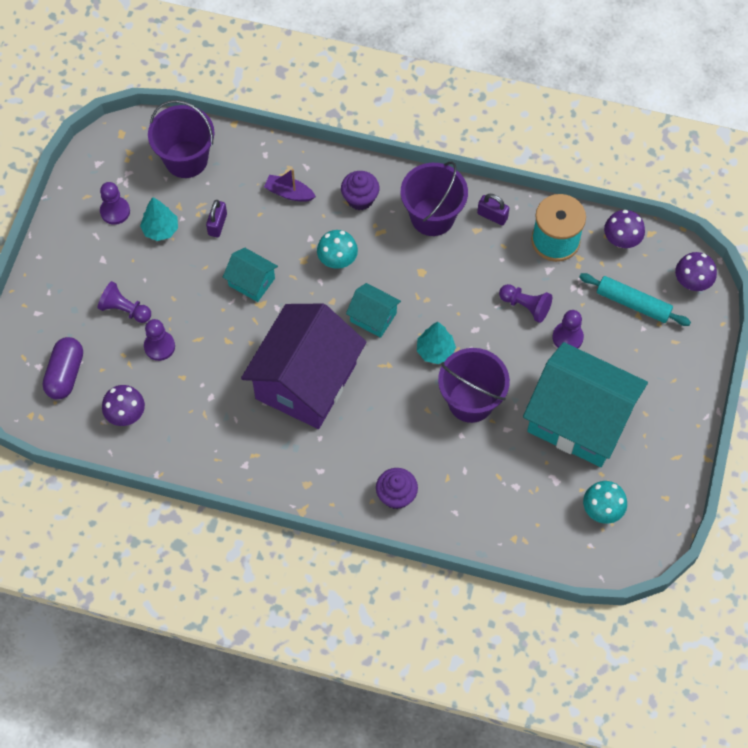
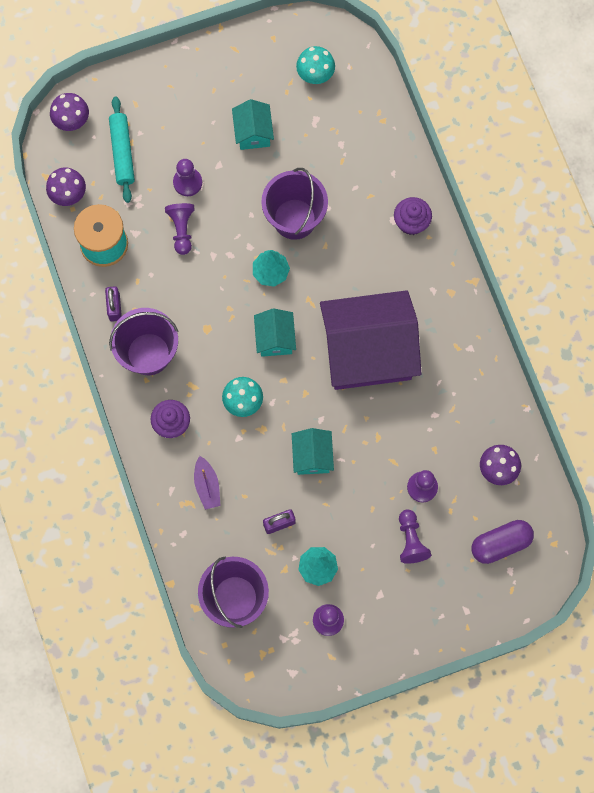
camera: 125 degrees left, 10 degrees up
(579, 420) = (253, 132): turquoise house -> turquoise house, size x0.45

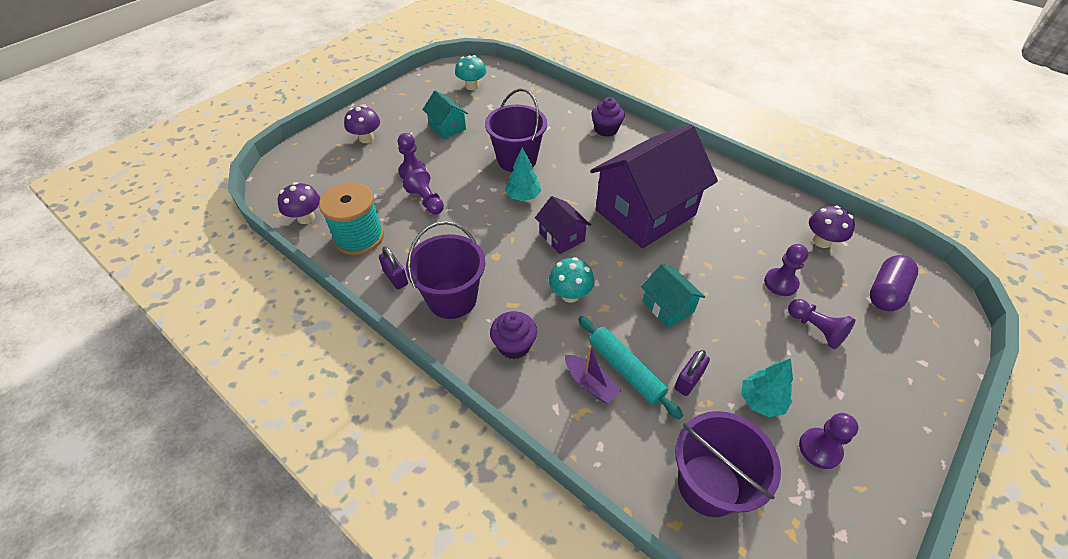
camera: 30 degrees left, 25 degrees down
(72, 121) = (286, 172): purple mushroom -> purple mushroom (366, 138)
(122, 152) = (343, 175): turquoise rolling pin -> turquoise rolling pin (625, 370)
(275, 338) = (561, 237): turquoise house -> purple house

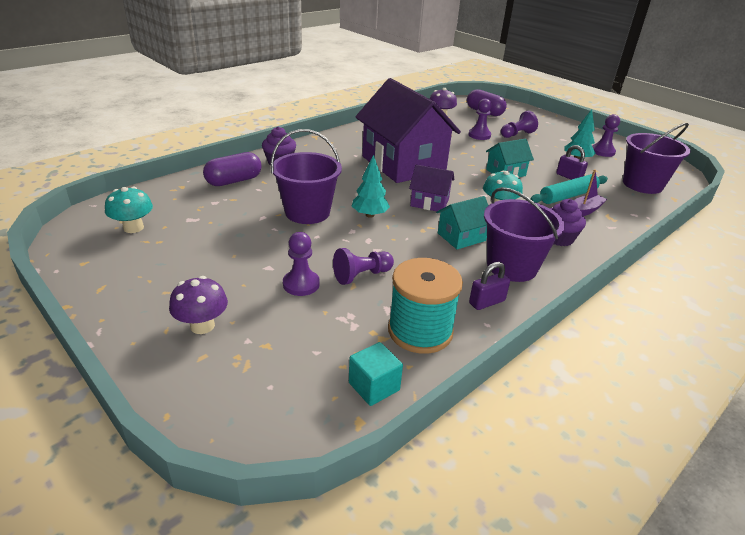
camera: 85 degrees left, 15 degrees down
(306, 218) = (374, 386): purple mushroom -> turquoise cube
(447, 127) = (218, 252): turquoise house -> turquoise house (461, 237)
(557, 112) = (234, 181): none -> purple capsule
(561, 237) = (429, 202): purple house -> purple house turned 45 degrees clockwise

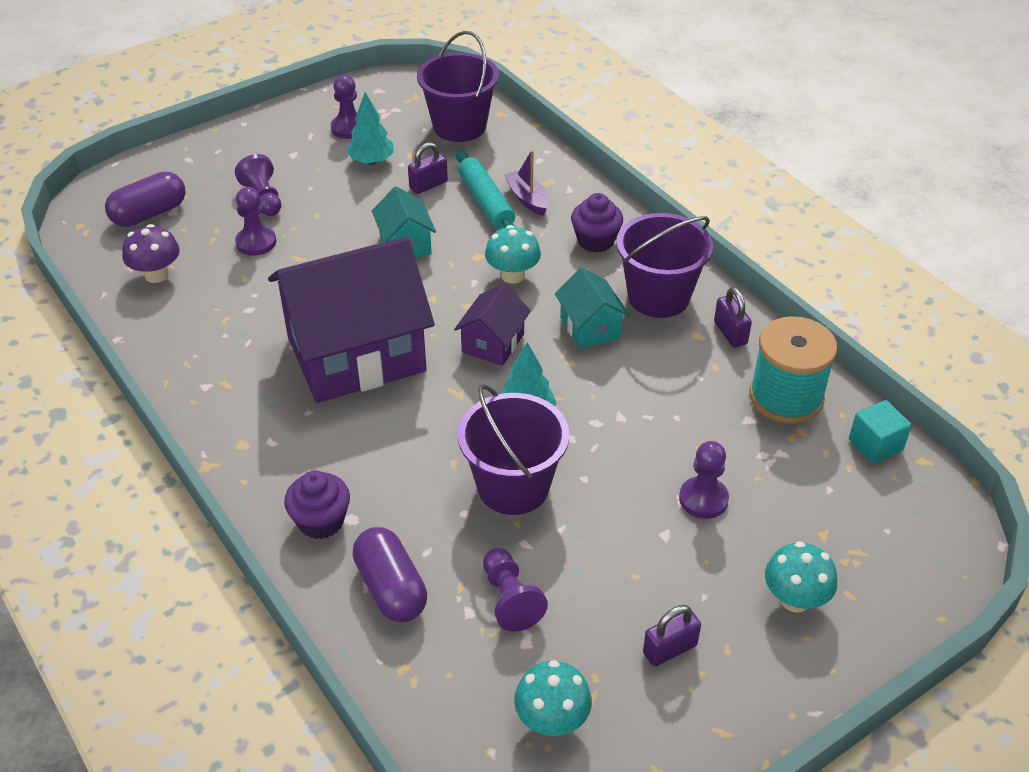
camera: 80 degrees left, 10 degrees up
(171, 268) = (669, 649): none -> purple padlock
(202, 325) = (795, 599): purple mushroom -> turquoise mushroom
(361, 275) = (682, 437): purple pawn -> purple pawn (510, 599)

